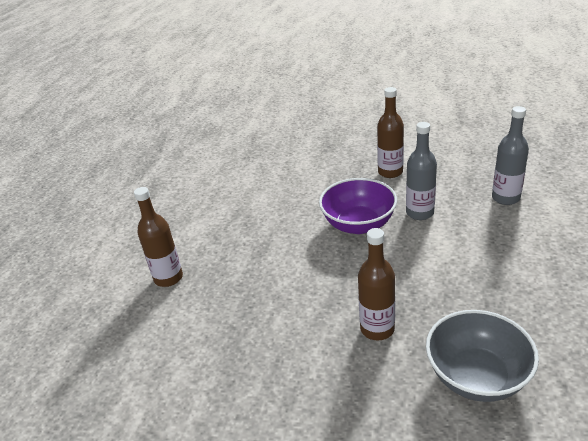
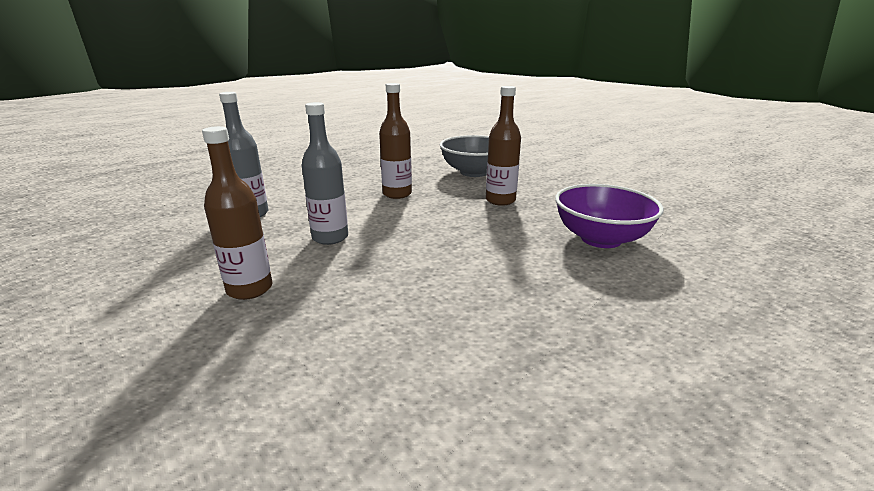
camera: 145 degrees left, 10 degrees down
(168, 278) = (703, 317): brown bottle -> brown bottle (397, 194)
(358, 224) = (398, 257): purple bowl -> purple bowl (601, 239)

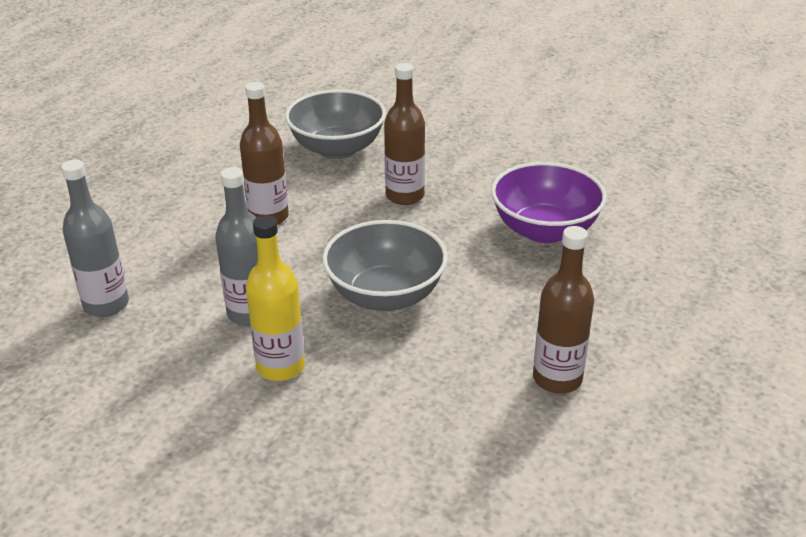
camera: 25 degrees left, 10 degrees up
(250, 289) = (230, 409): brown bottle -> brown bottle (557, 379)
(315, 272) = (280, 367): none -> yellow bottle
(436, 249) = (385, 295): none -> grey bowl

